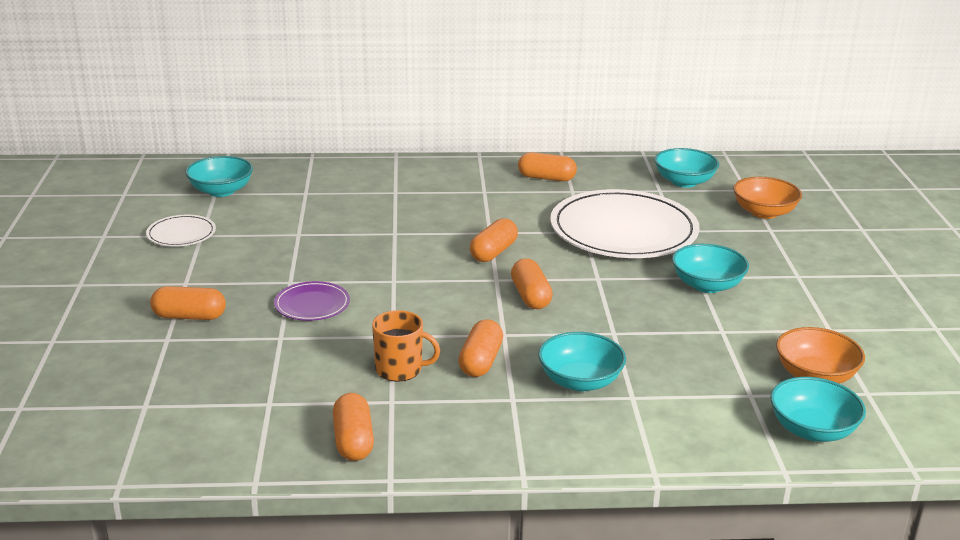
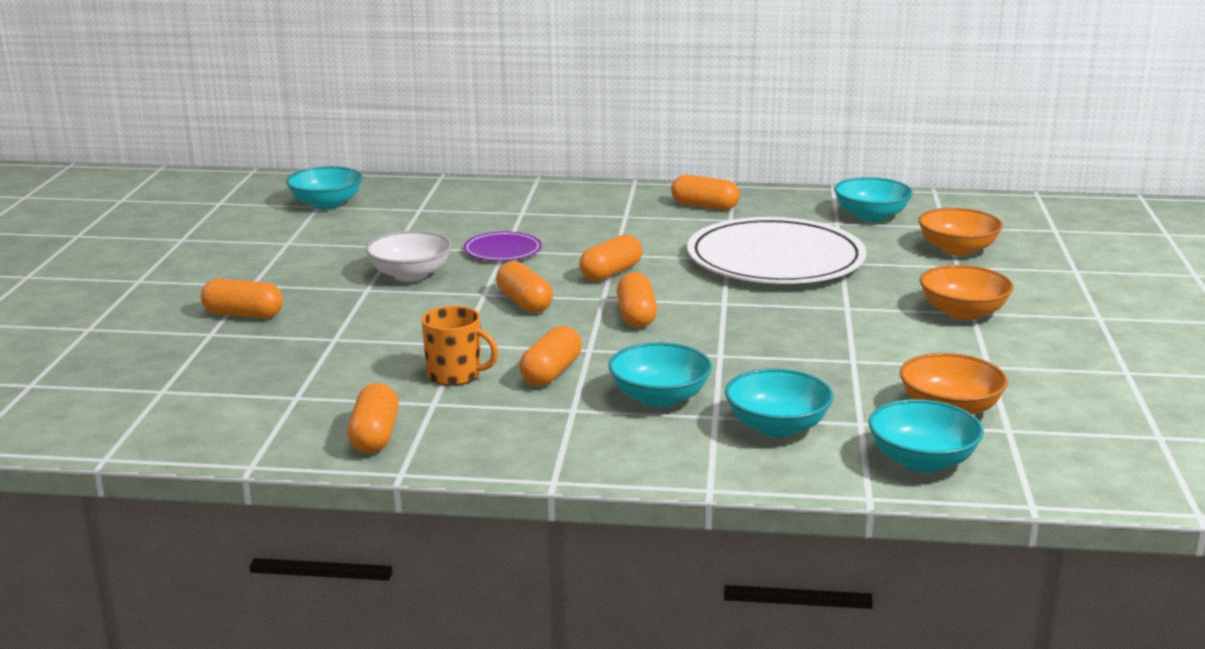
camera: 10 degrees right, 5 degrees down
(181, 234) = (266, 241): white plate -> none
(312, 304) = (382, 311): purple plate -> purple plate (502, 250)
(322, 264) = (410, 274): none -> white bowl
(432, 288) = (524, 303): none -> orange capsule
(707, 285) = (854, 316): turquoise bowl -> turquoise bowl (777, 426)
(791, 276) = (963, 312): none -> orange bowl

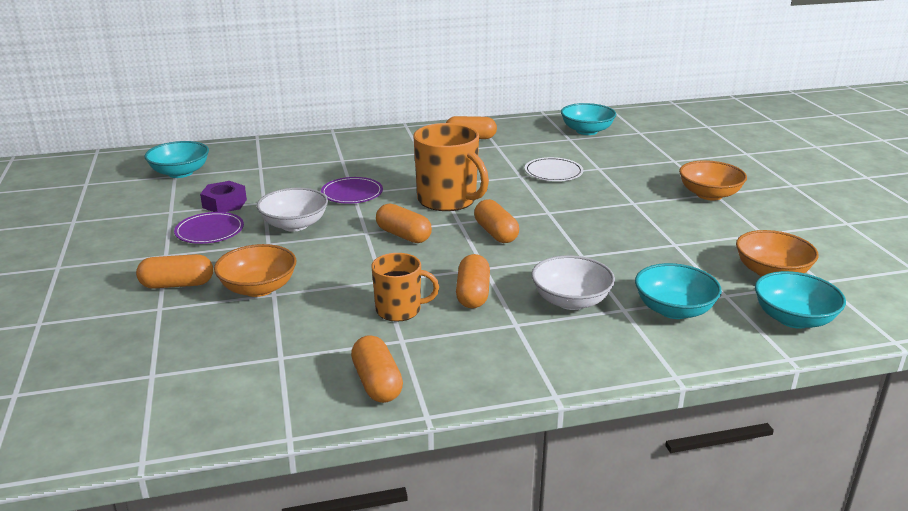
camera: 20 degrees left, 5 degrees up
(314, 268) = (209, 231): none -> purple plate
(351, 242) = (224, 203): none -> purple nut
(611, 273) = (448, 200): orange capsule -> orange mug
(659, 398) = (571, 301): turquoise bowl -> white bowl
(775, 259) = (553, 172): white plate -> white plate, size x0.45
(957, 249) = (662, 148): orange bowl -> orange bowl (258, 288)

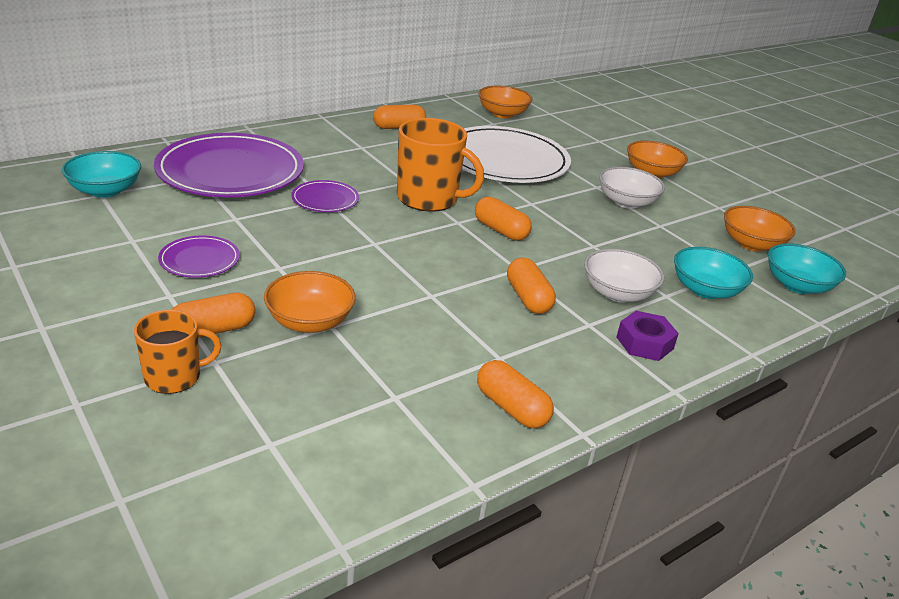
camera: 25 degrees left, 5 degrees up
(224, 203) = (191, 224): purple nut -> purple nut (644, 343)
(290, 165) = (230, 171): none -> purple plate
(294, 225) = (291, 242): white bowl -> white bowl (626, 202)
(399, 310) = (473, 325): orange mug -> orange mug (174, 377)
(403, 235) = (415, 242): orange capsule -> none
(553, 172) = (505, 160): white plate -> white plate, size x2.23
(586, 131) = (502, 114): turquoise bowl -> orange bowl

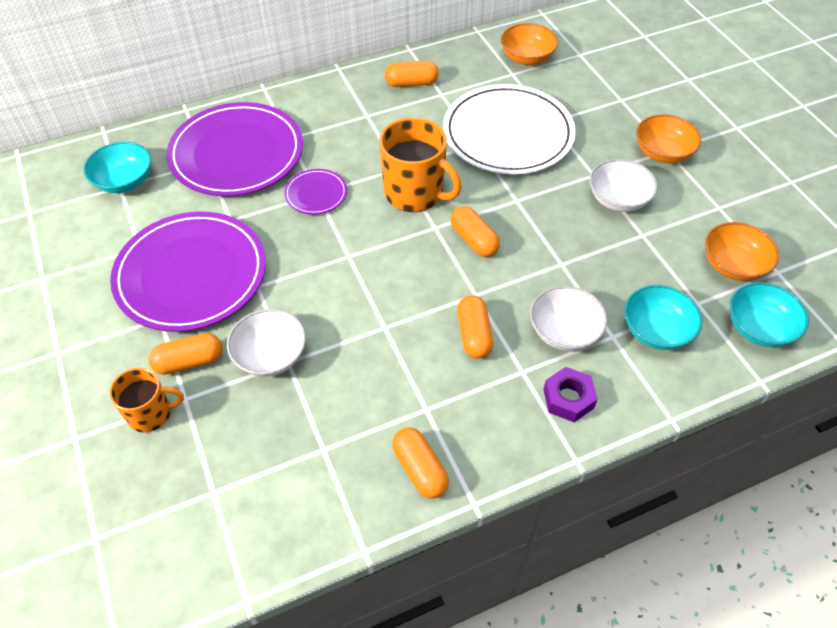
camera: 15 degrees right, 20 degrees up
(199, 260) = (191, 274): purple plate -> purple plate, size x2.23
(310, 321) = (270, 355): orange bowl -> white bowl

